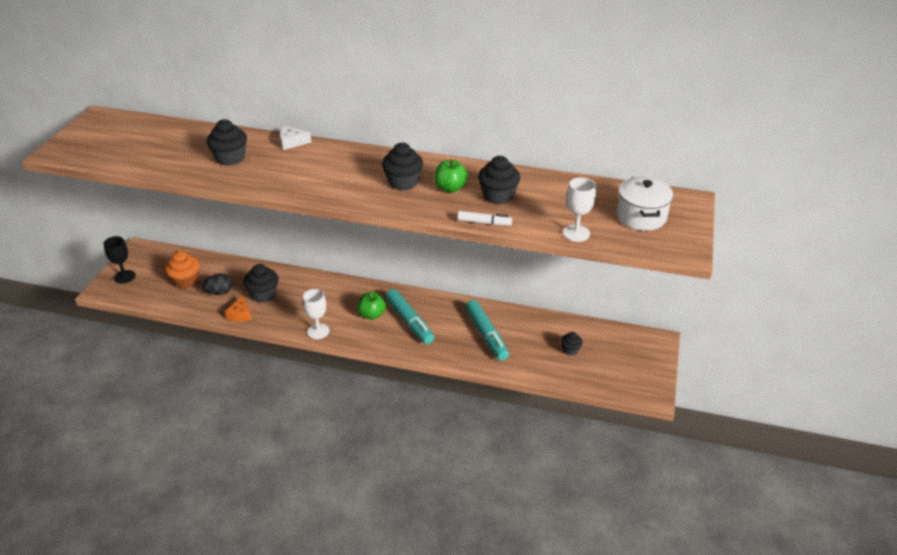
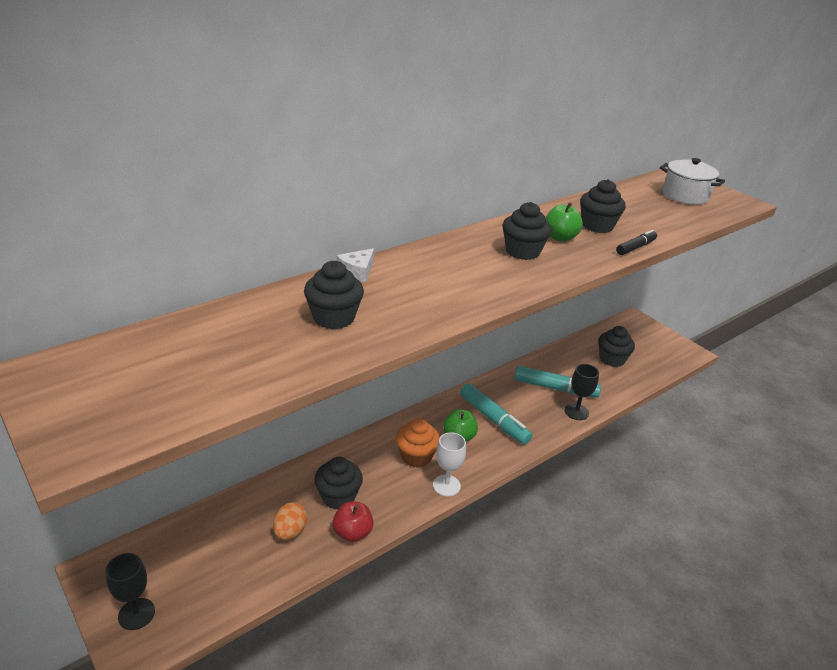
camera: 55 degrees left, 5 degrees down
(186, 281) = (228, 552): orange cupcake -> orange cupcake (416, 456)
(220, 292) = (290, 531): black egg -> orange egg
(240, 314) = (352, 533): orange cheese -> red apple
(409, 322) = (493, 419): turquoise marker -> turquoise marker turned 45 degrees clockwise
(470, 357) = (576, 412): none -> black goblet
(484, 223) = (635, 247): white marker -> black marker
(570, 350) = (612, 359): black cupcake -> black cupcake, size x1.72
(576, 233) = (687, 223): white goblet -> none

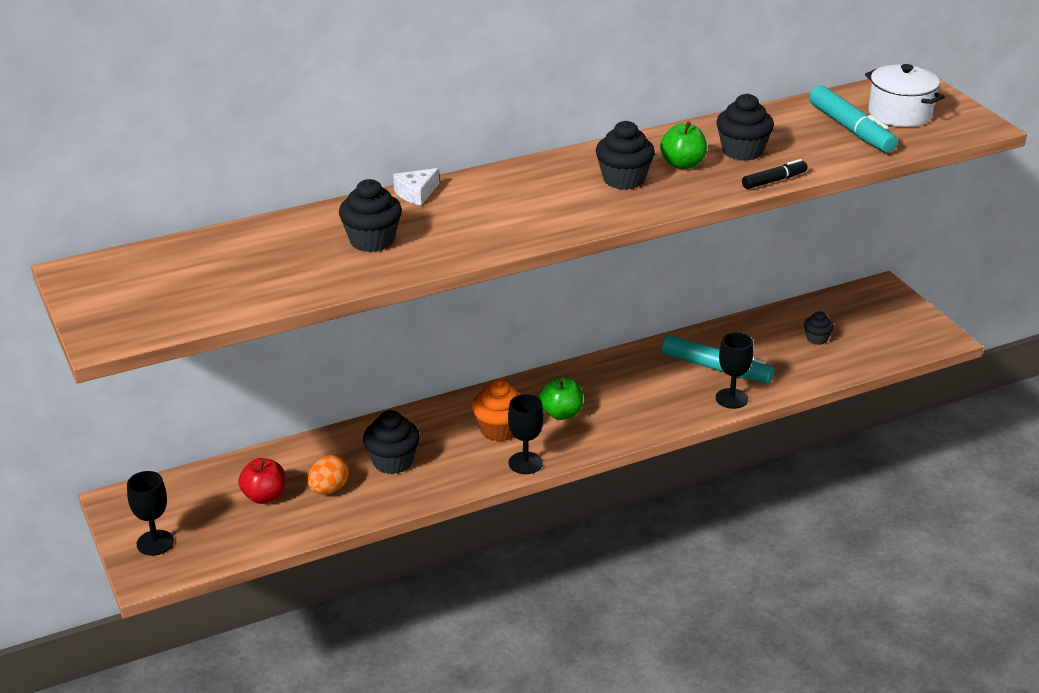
camera: 15 degrees right, 0 degrees up
(352, 533) = (398, 498): red apple -> red apple (264, 496)
(446, 485) = (525, 463): white goblet -> black goblet
(493, 419) = (615, 398): turquoise marker -> turquoise marker (851, 129)
(612, 359) = (817, 339): black cupcake -> black cupcake, size x0.58

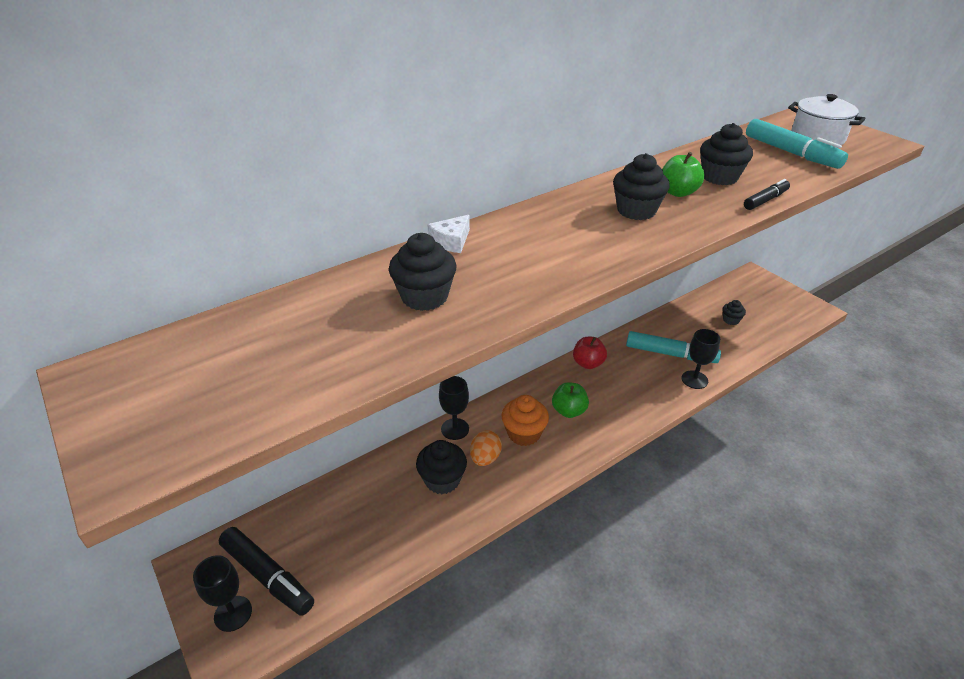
camera: 10 degrees left, 5 degrees up
(192, 519) = (267, 576): none -> black marker
(264, 496) = (333, 537): red apple -> red apple (588, 363)
(329, 489) = (392, 520): orange egg -> orange egg (485, 458)
(525, 463) = (556, 465): black goblet -> black goblet (455, 429)

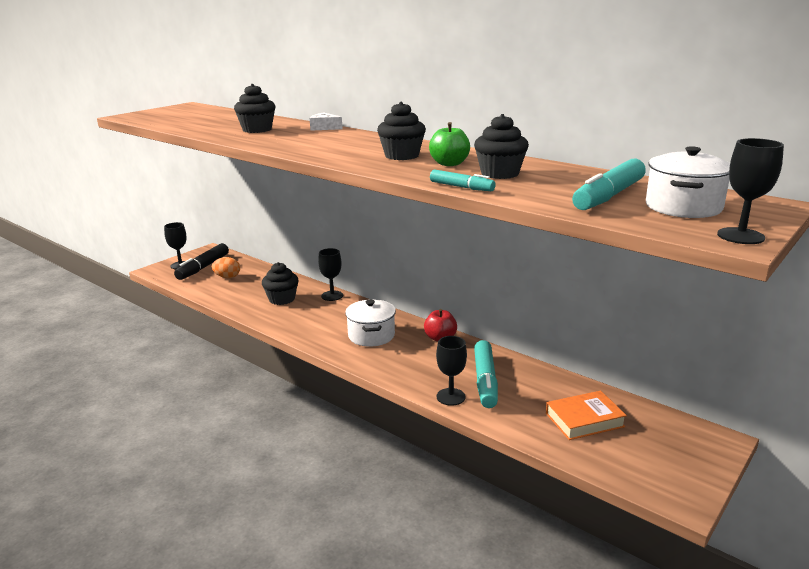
camera: 75 degrees right, 15 degrees down
(485, 458) = (306, 310): orange egg -> orange egg (227, 277)
(524, 433) = (337, 320): orange cupcake -> none
(569, 411) = (371, 335): green apple -> white pot
(730, 320) = (584, 420): black cupcake -> orange book
(765, 200) = (461, 187): black marker -> turquoise marker
(878, 139) = (740, 236): none -> black goblet

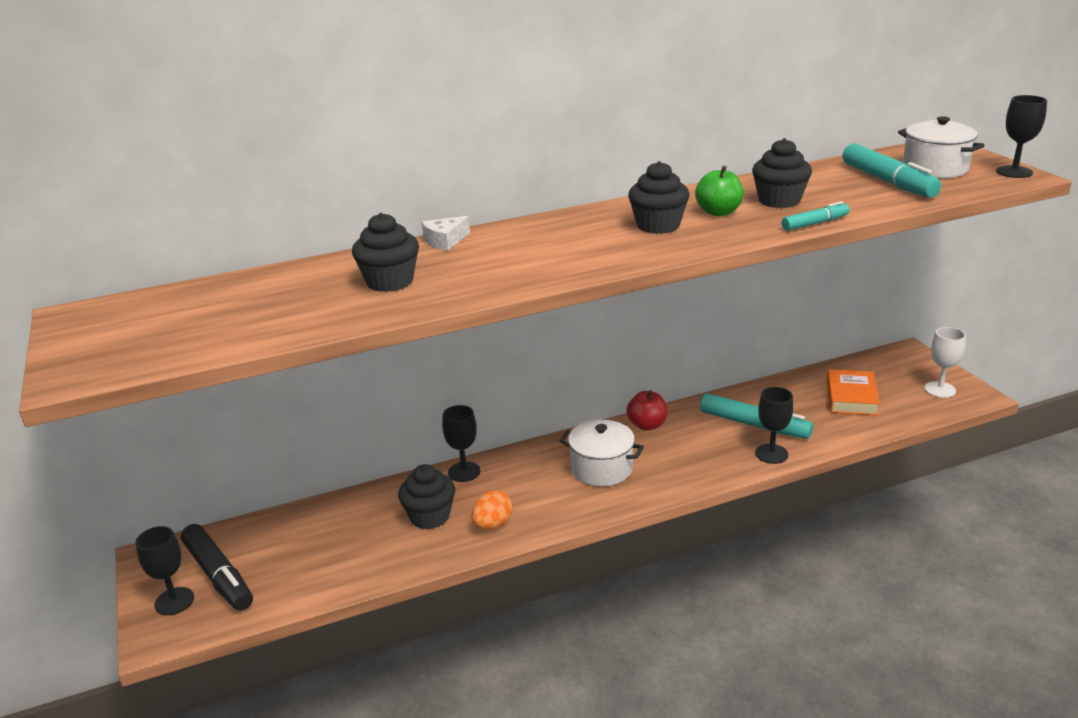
camera: 60 degrees left, 5 degrees up
(227, 277) = (291, 555): orange egg -> orange egg (492, 525)
(664, 472) = (940, 389): none -> white goblet

